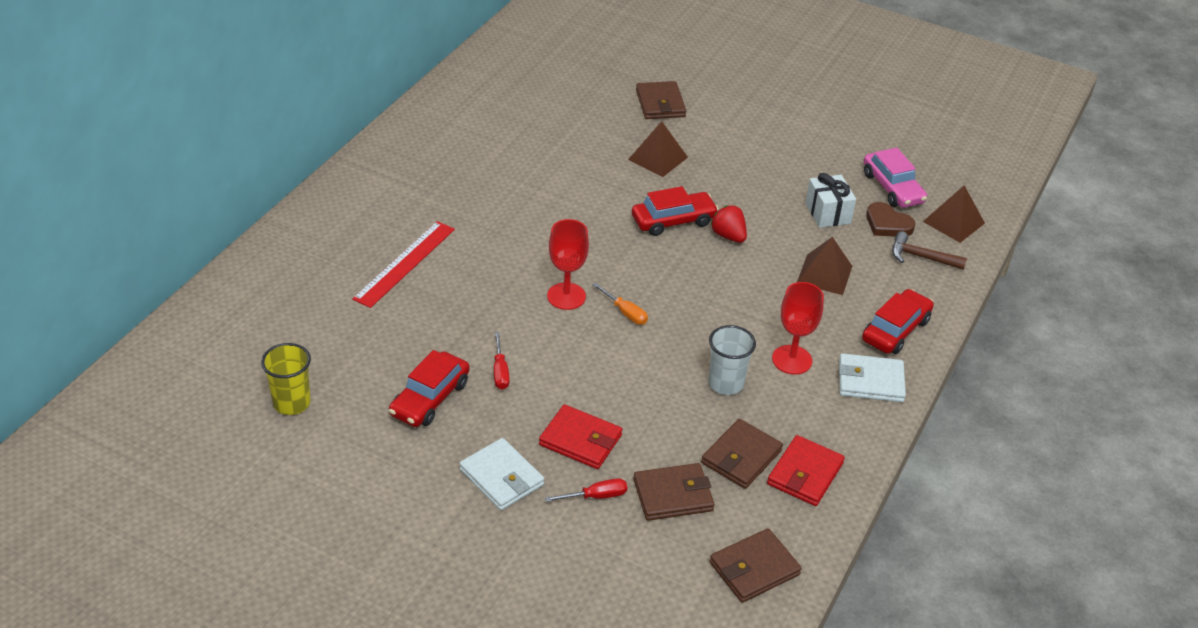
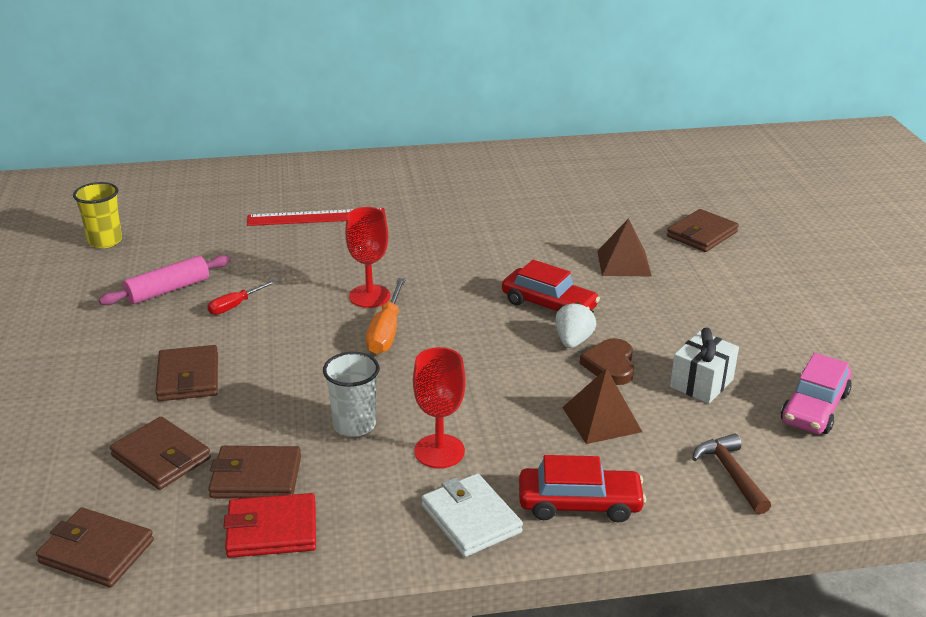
camera: 55 degrees right, 10 degrees down
(430, 398) = (168, 290): red car -> pink rolling pin
(501, 477) = (103, 359): white wallet -> none
(580, 440) = (188, 377): red wallet -> brown wallet
(596, 496) = (121, 415): red screwdriver -> none
(625, 312) = (386, 332): orange screwdriver -> orange screwdriver, size x1.58
(728, 236) = (573, 341): red strawberry -> white strawberry
(887, 224) = (748, 428): brown heart -> brown heart (610, 365)
(953, 222) = (831, 474): brown pyramid -> none

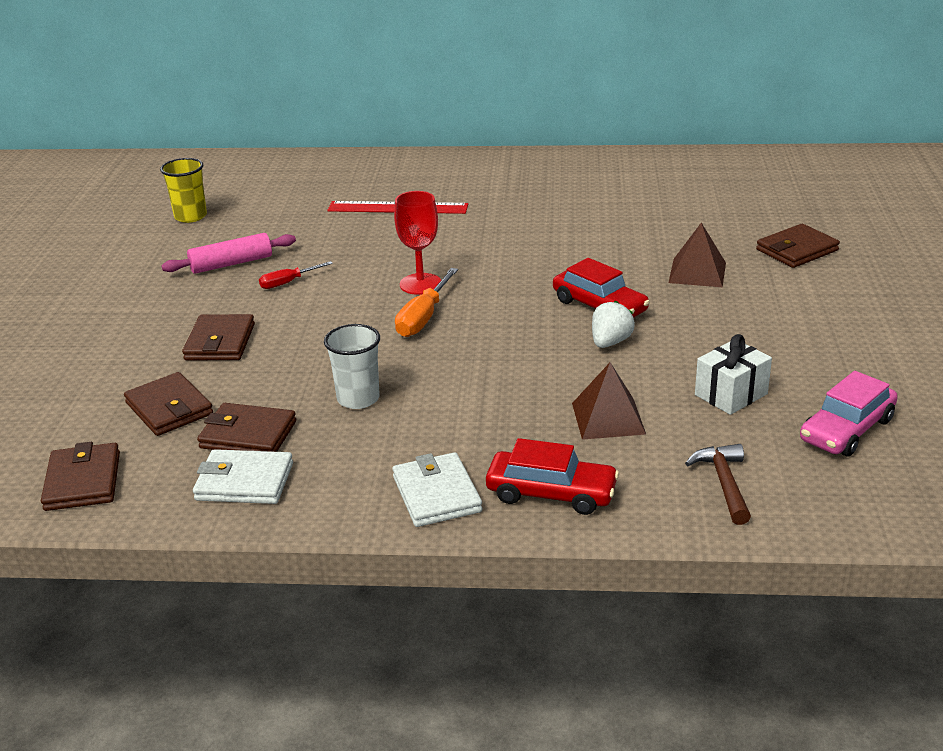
camera: 15 degrees right, 0 degrees up
(96, 551) = (83, 481): brown wallet -> brown wallet turned 45 degrees clockwise
(272, 530) = (244, 482): red wallet -> white wallet
(439, 451) = (431, 430): red goblet -> none
(610, 365) = (640, 368): brown heart -> none

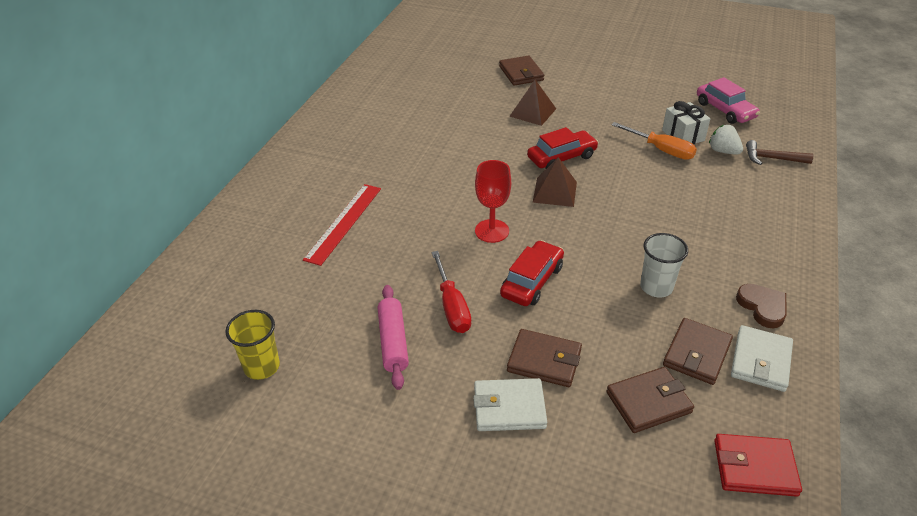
camera: 75 degrees left, 10 degrees up
(83, 481) = (754, 467): brown wallet -> red wallet
(288, 283) = (452, 306): red screwdriver -> red screwdriver, size x1.58
(345, 481) = (762, 307): none -> brown heart
(423, 318) = (547, 237): orange screwdriver -> orange screwdriver (661, 150)
(436, 494) = (779, 266): white wallet -> white wallet (509, 407)
(551, 493) = (779, 220): red car -> red car (532, 281)
(608, 418) = (701, 182): brown pyramid -> brown pyramid (555, 192)
(610, 342) = (611, 163): white strawberry -> white strawberry (723, 151)

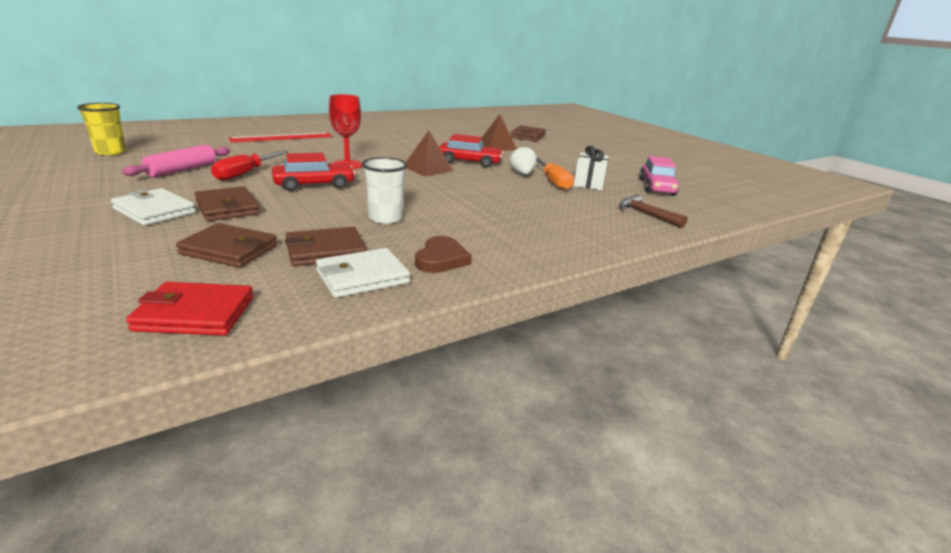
camera: 35 degrees right, 15 degrees down
(723, 151) = (606, 198): white strawberry -> white strawberry (522, 174)
(754, 467) = (195, 314): red wallet -> red wallet turned 45 degrees counterclockwise

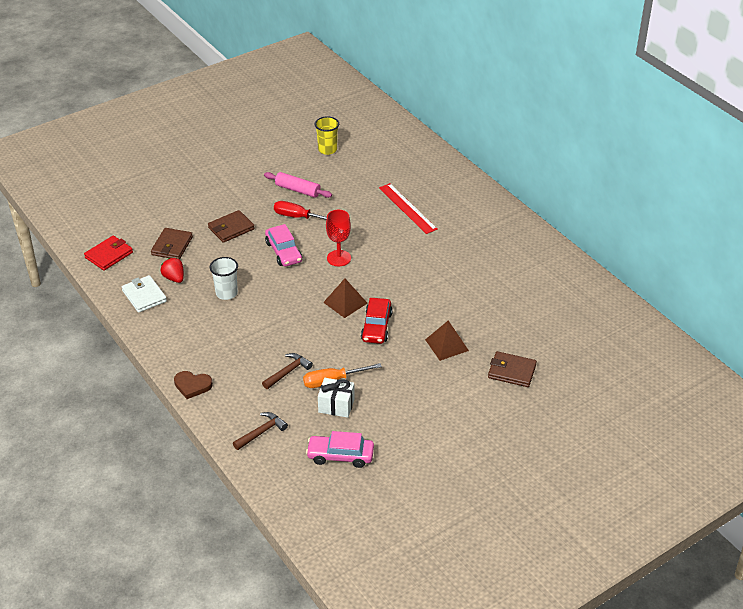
camera: 90 degrees right, 15 degrees up
(154, 211) = (221, 206): white wallet -> none
(195, 314) = (109, 255): red wallet -> red wallet turned 45 degrees clockwise
(314, 185) = (283, 252): red car -> pink car
(326, 251) = (174, 278): brown wallet -> red strawberry
(441, 259) = (167, 322): brown heart -> brown heart (192, 385)
(522, 174) = (350, 361): white strawberry -> none
(543, 197) = (288, 372): none -> brown hammer

